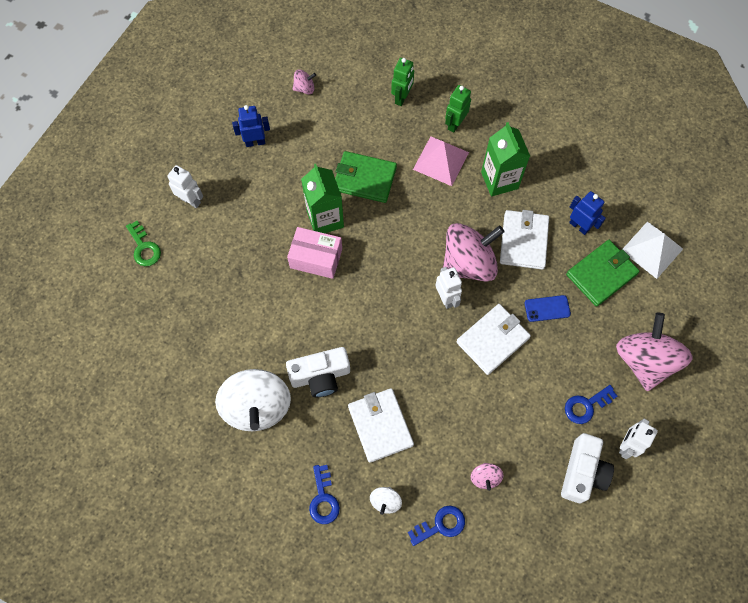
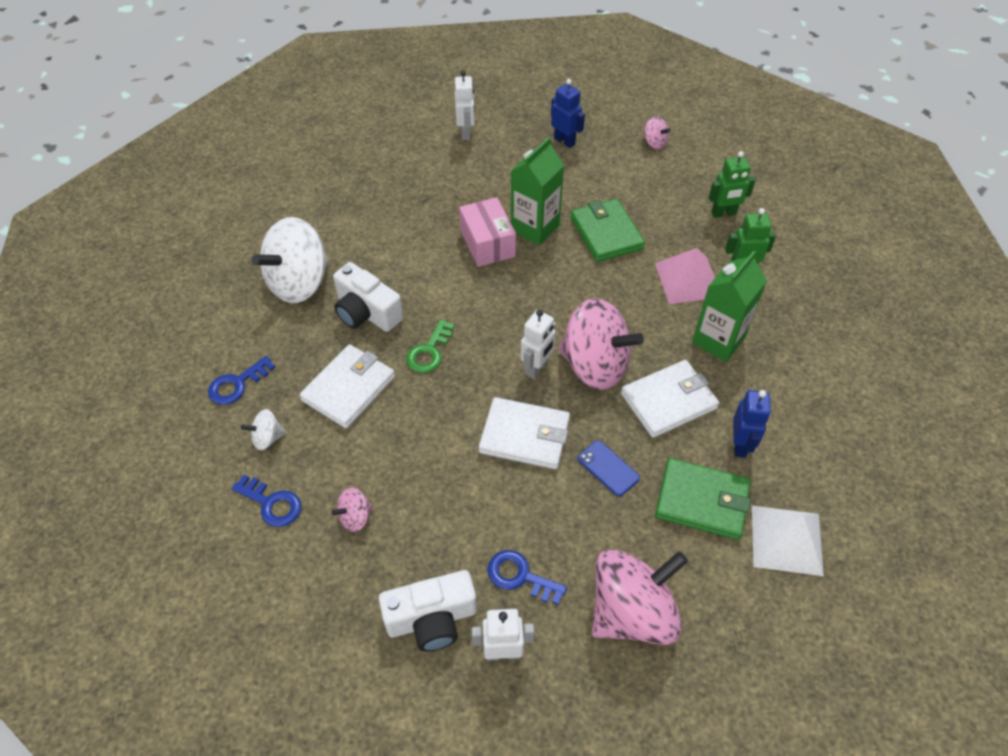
camera: 55 degrees right, 15 degrees down
(144, 247) = (394, 130): green key -> green key (429, 351)

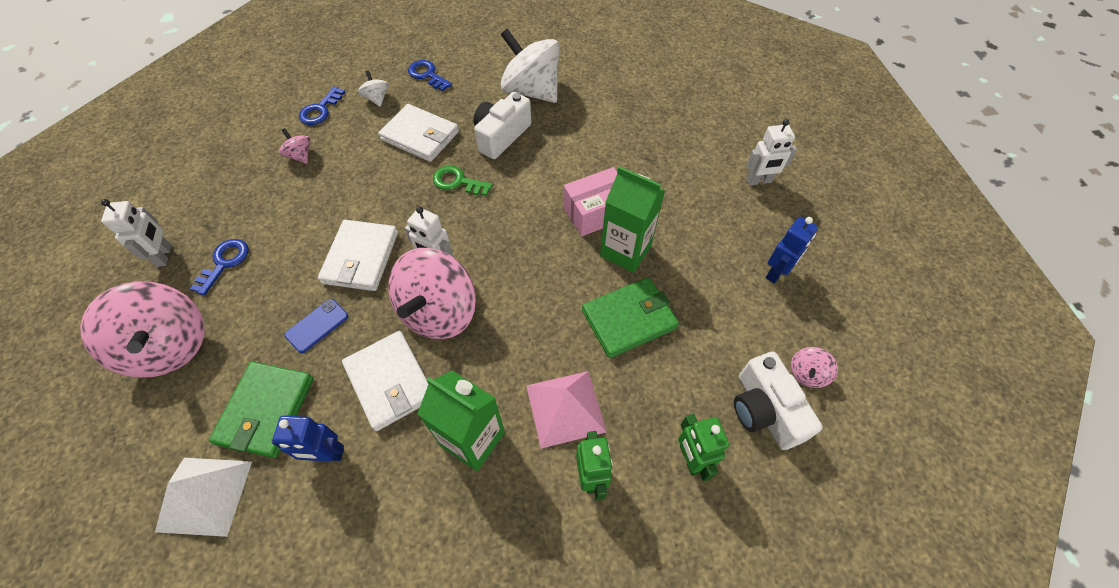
camera: 85 degrees right, 5 degrees up
(432, 619) = (204, 210): white camera -> white camera (764, 410)

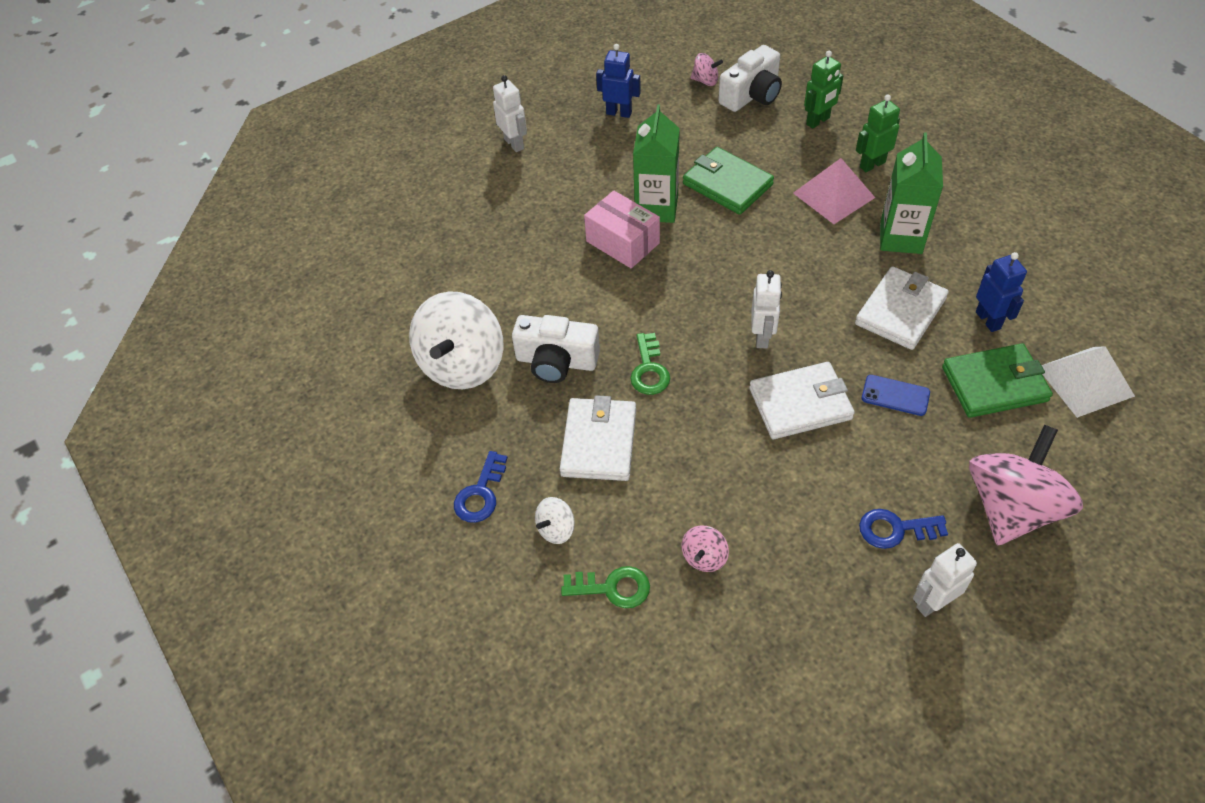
camera: 110 degrees left, 5 degrees down
(320, 110) = (612, 587): blue key -> green key
(439, 312) = (812, 310): pink spinning top -> none

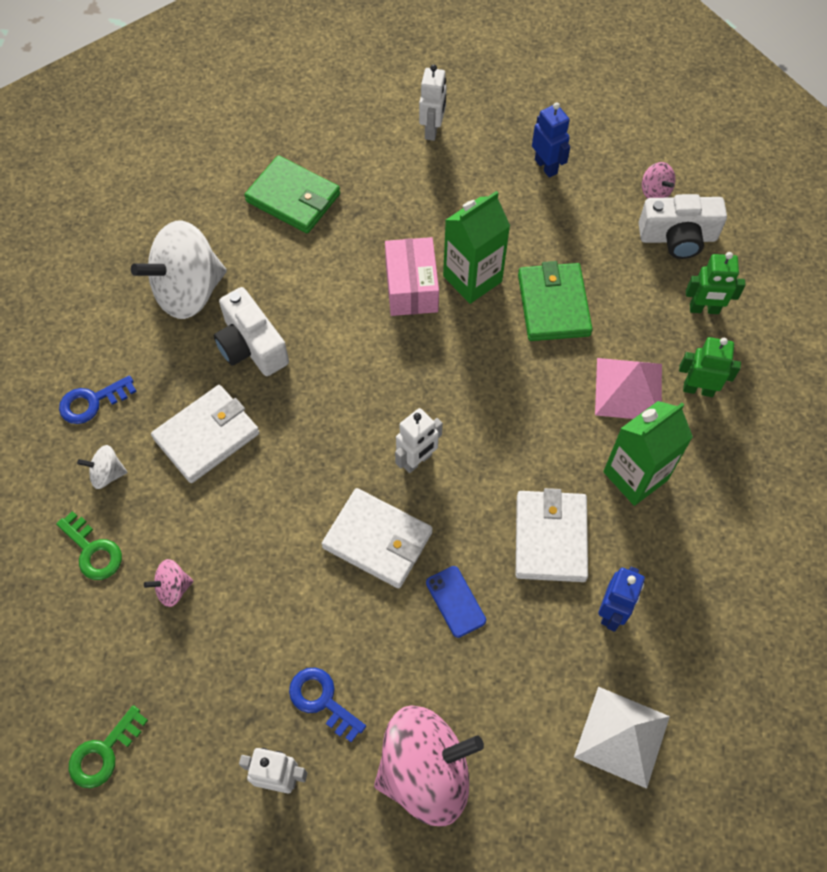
camera: 40 degrees right, 10 degrees up
(649, 370) = (305, 411): green key -> green key (104, 753)
(900, 311) = (550, 538): white wallet -> white wallet turned 75 degrees counterclockwise
(994, 384) = (544, 667): green wallet -> green wallet (293, 198)

